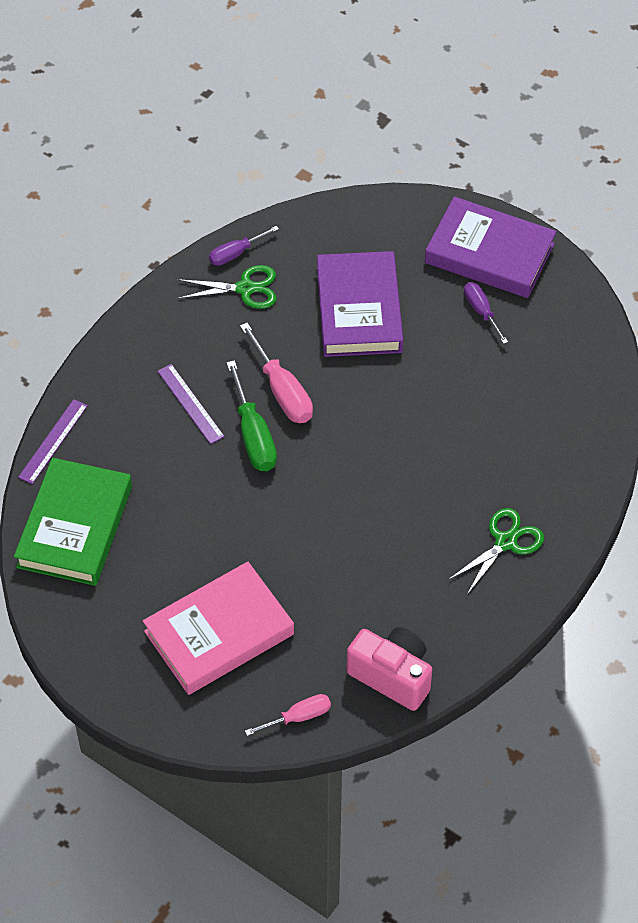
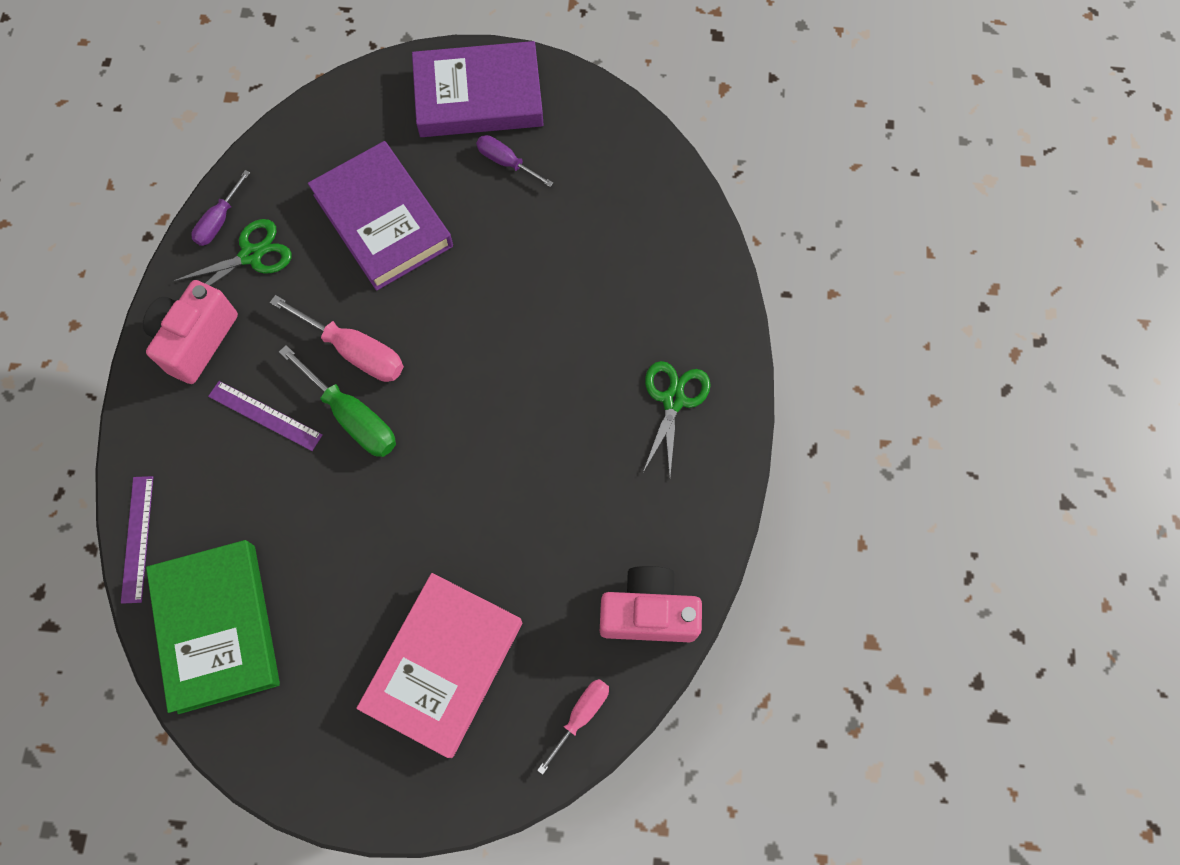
camera: 30 degrees left, 15 degrees up
(171, 328) = (196, 340): none -> pink camera

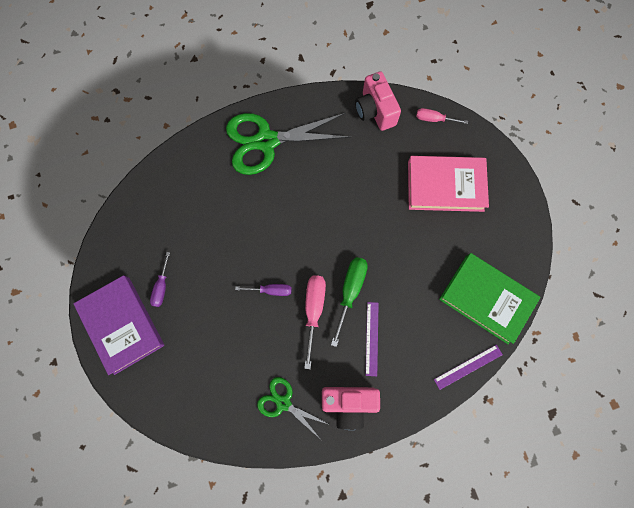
camera: 115 degrees left, 5 degrees up
(217, 627) = (486, 299): green book -> green book turned 75 degrees clockwise
(219, 221) = (270, 436): purple screwdriver -> purple screwdriver (271, 290)
(383, 220) = (228, 338): purple book -> none
(673, 400) = (266, 141): green scissors -> green scissors, size x1.87

